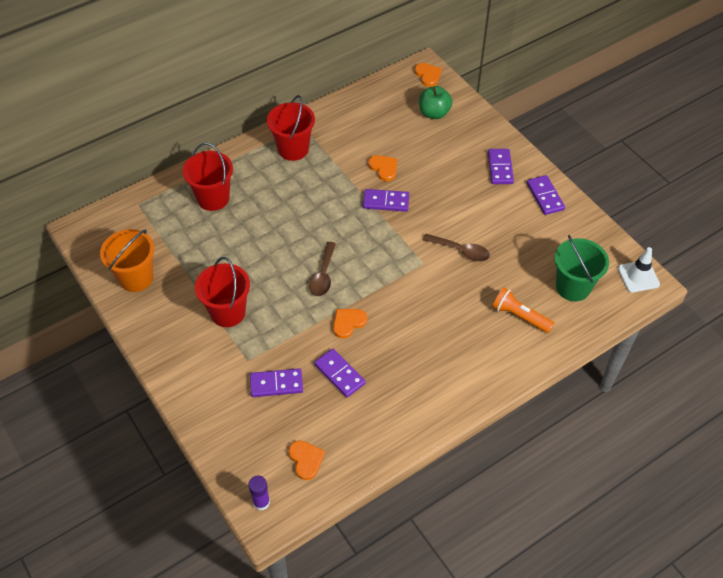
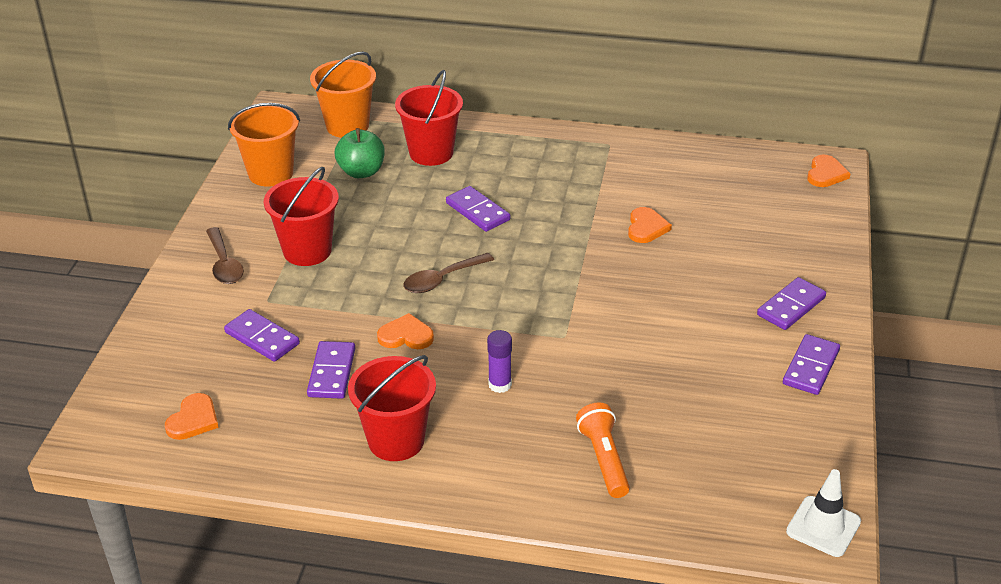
camera: 45 degrees right, 15 degrees down
(139, 213) = (347, 126): none -> orange bucket
(261, 502) = (105, 422): purple glue stick -> purple glue stick (500, 385)
(293, 149) = (571, 157): red bucket -> red bucket (396, 440)
(386, 202) = (604, 258): purple domino -> purple domino (477, 211)
(434, 113) = (781, 211): green apple -> green apple (361, 172)
(461, 251) = (625, 353): brown spoon -> brown spoon (224, 264)
(573, 287) = (714, 477): green bucket -> none

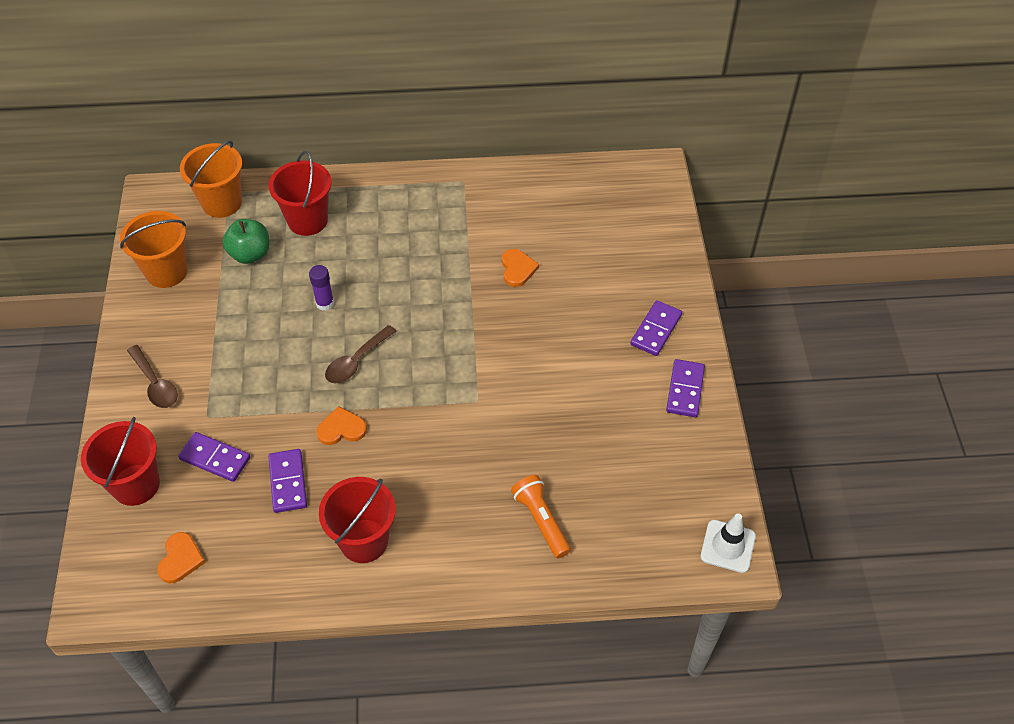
camera: 15 degrees left, 15 degrees up
(307, 251) = (227, 353): red bucket -> red bucket (136, 484)
(477, 211) = (367, 279): purple domino -> none
(500, 385) = (436, 463): purple glue stick -> purple glue stick (325, 303)
(826, 174) = (654, 181): orange heart -> none

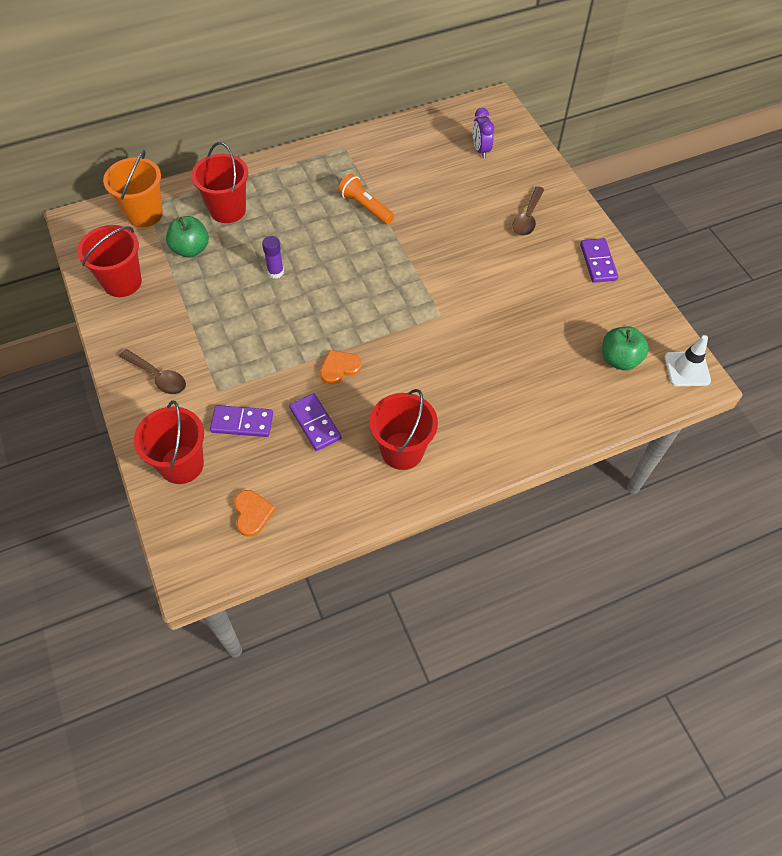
camera: 20 degrees left, 5 degrees up
(166, 271) = (122, 282): orange bucket -> red bucket
(356, 361) = (325, 311): brown spoon -> brown spoon (527, 218)
(517, 269) = (422, 205): orange heart -> none
(541, 521) = (537, 392): orange flashlight -> orange flashlight (365, 207)
(613, 221) = (480, 150): none -> purple clock
(653, 511) = (619, 359): none -> green apple
(656, 330) = (553, 223): purple domino -> none

